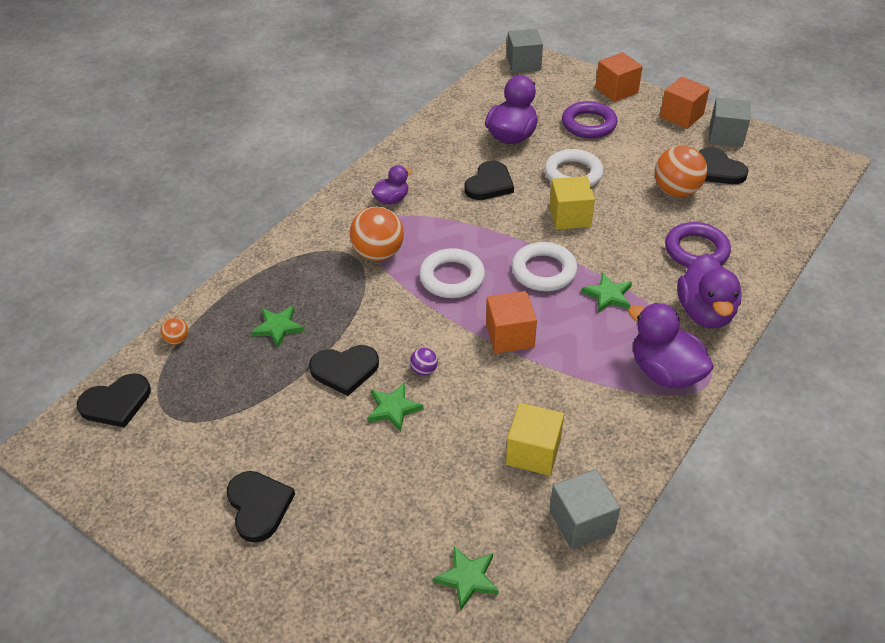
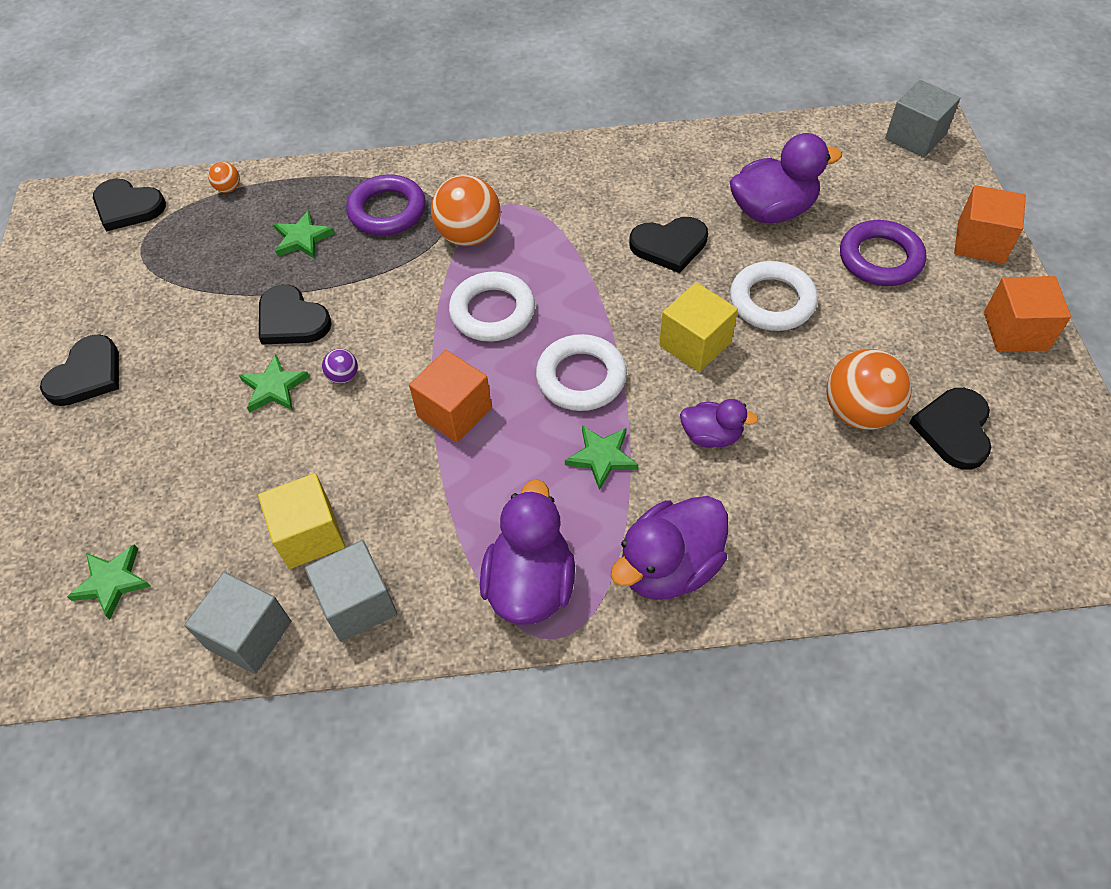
camera: 50 degrees right, 10 degrees up
(392, 199) = (557, 192): purple duck -> purple duck (711, 436)
(696, 250) = (771, 495): purple ring -> purple ring (387, 211)
(725, 136) = (1035, 398): grey cube -> grey cube (358, 603)

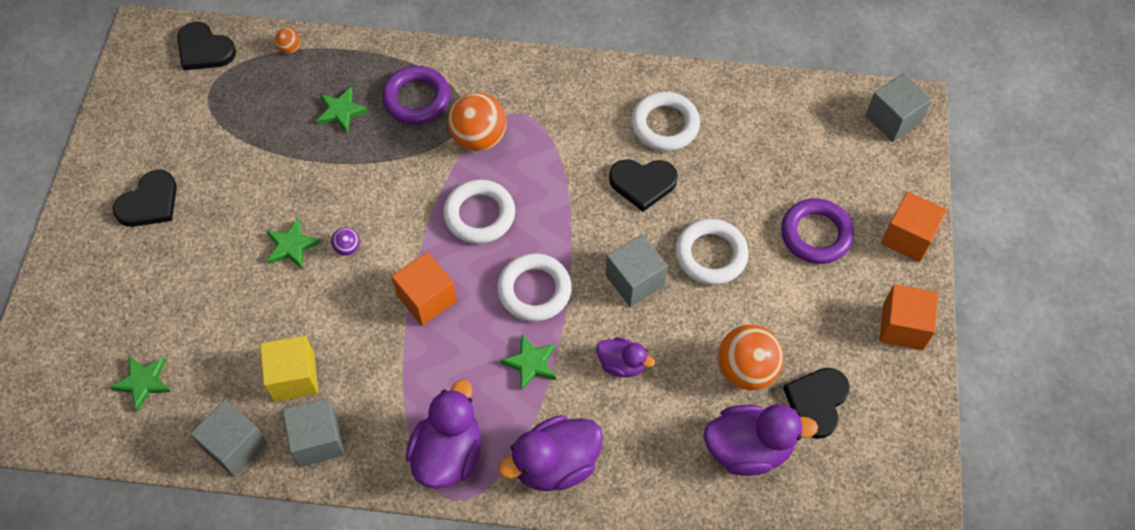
camera: 10 degrees right, 5 degrees up
(291, 320) = (317, 187): black heart -> none
(674, 186) = (665, 125): none -> white ring
(695, 344) = (635, 280): yellow cube -> grey cube
(772, 211) = (741, 168): purple duck -> purple duck (748, 449)

